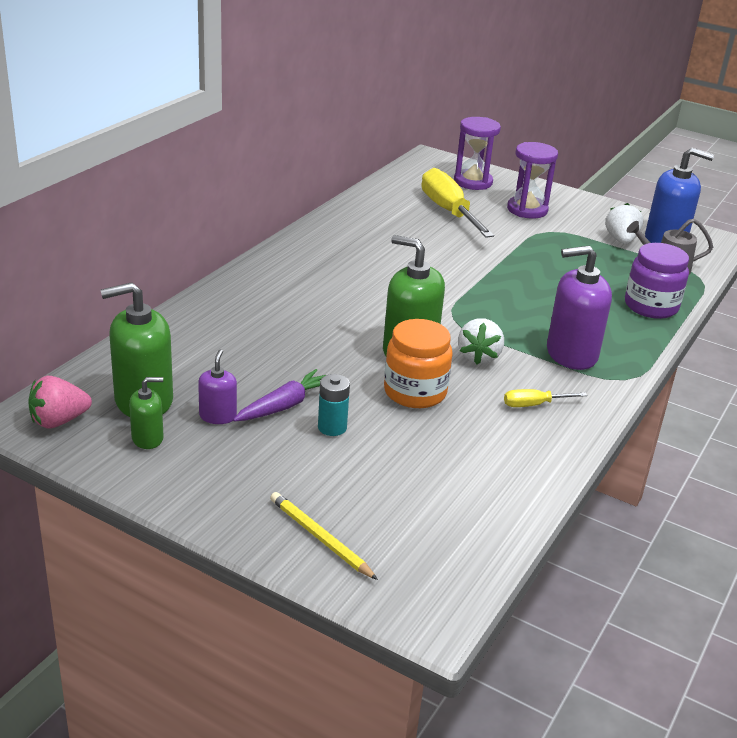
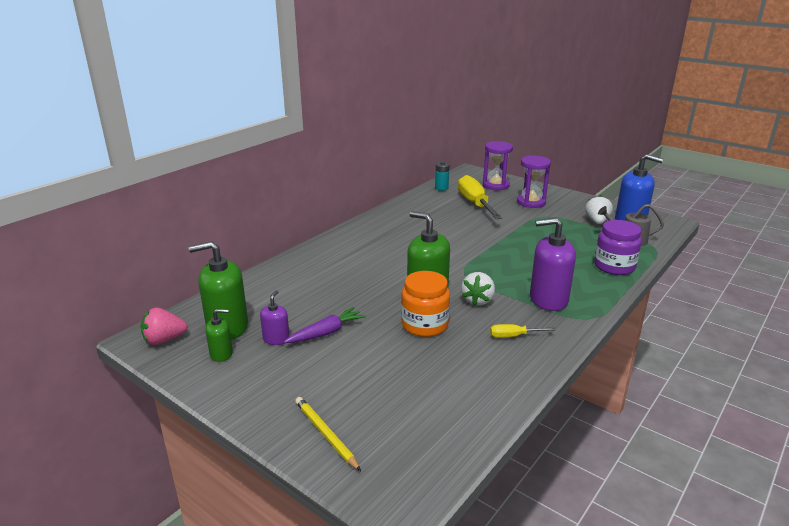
camera: 10 degrees right, 5 degrees down
(332, 427) = (357, 349): turquoise battery -> turquoise battery (441, 188)

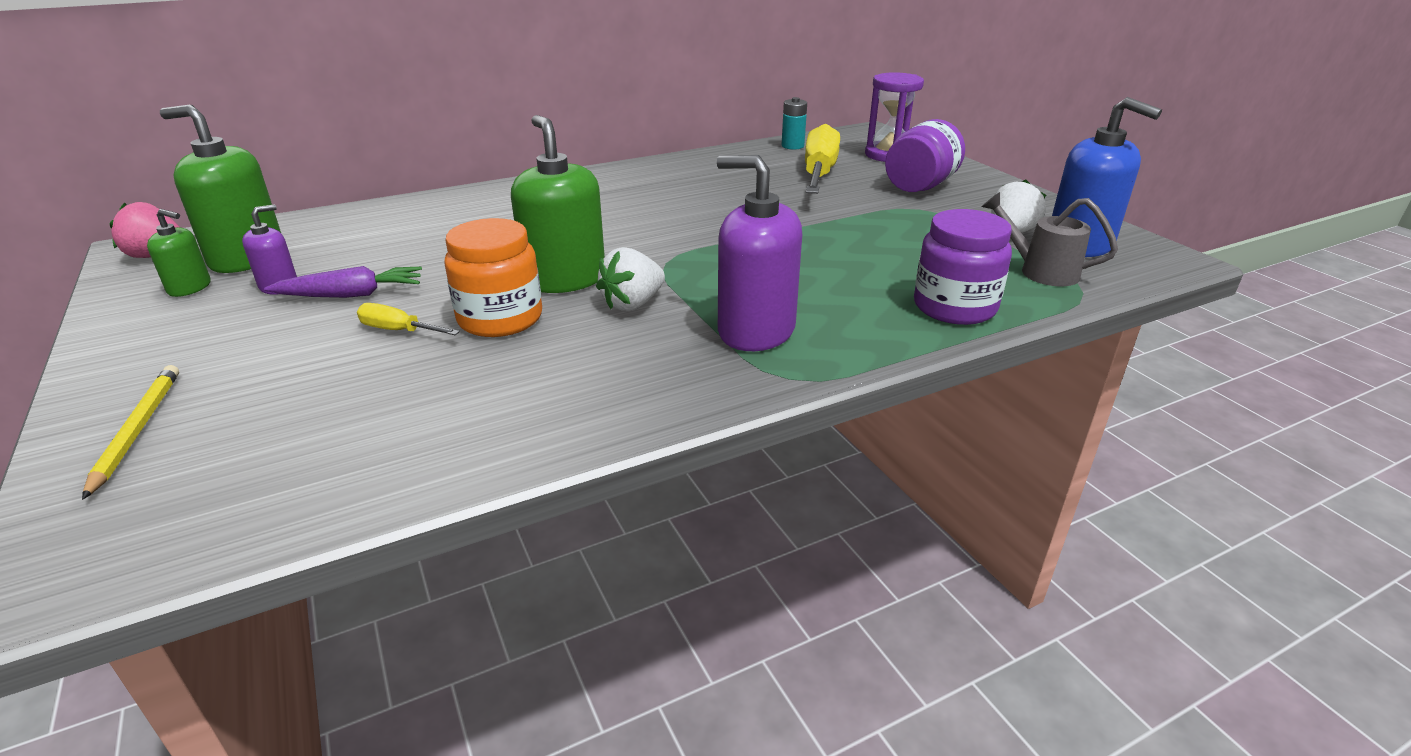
camera: 25 degrees right, 5 degrees up
(514, 336) = (616, 371): yellow screwdriver -> yellow screwdriver (399, 331)
(531, 202) = (920, 186): purple hourglass -> purple jar

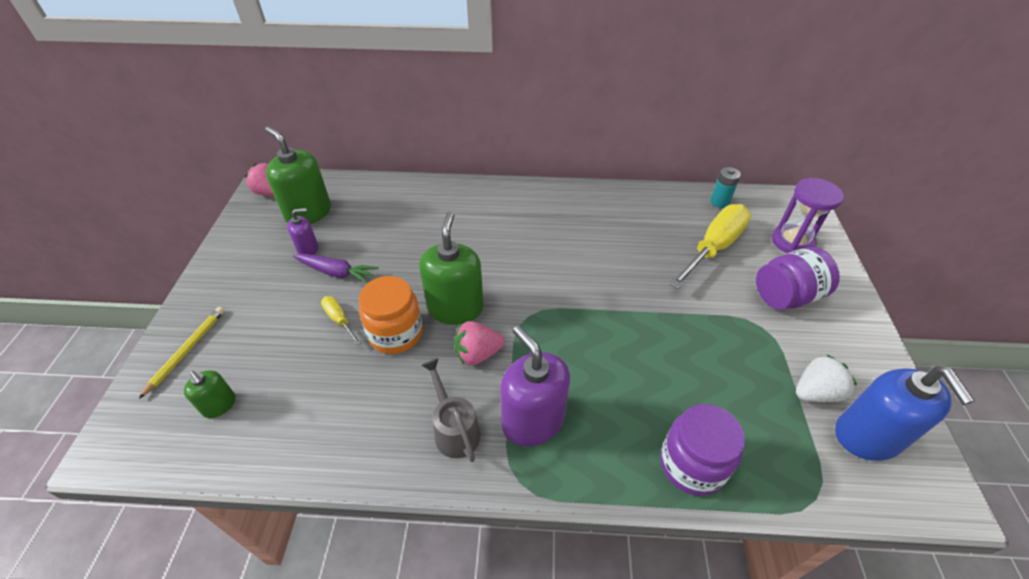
camera: 30 degrees right, 15 degrees up
(190, 288) = (269, 231): green soap dispenser -> green soap dispenser (219, 405)
(632, 304) = (477, 354): white strawberry -> pink strawberry
(1040, 271) = (800, 454): grey watering can -> grey watering can (454, 429)

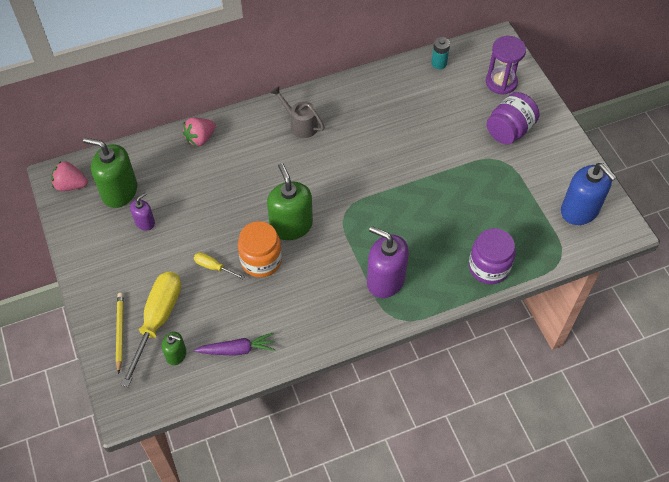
camera: 25 degrees left, 10 degrees up
(336, 272) = (183, 233): purple carrot -> purple carrot (237, 349)
(454, 429) = (340, 305): grey watering can -> grey watering can (300, 124)
(477, 354) = (326, 252): pink strawberry -> pink strawberry (200, 138)
(713, 248) = (449, 108): yellow screwdriver -> yellow screwdriver (157, 321)
(815, 392) = (545, 194): white strawberry -> none

